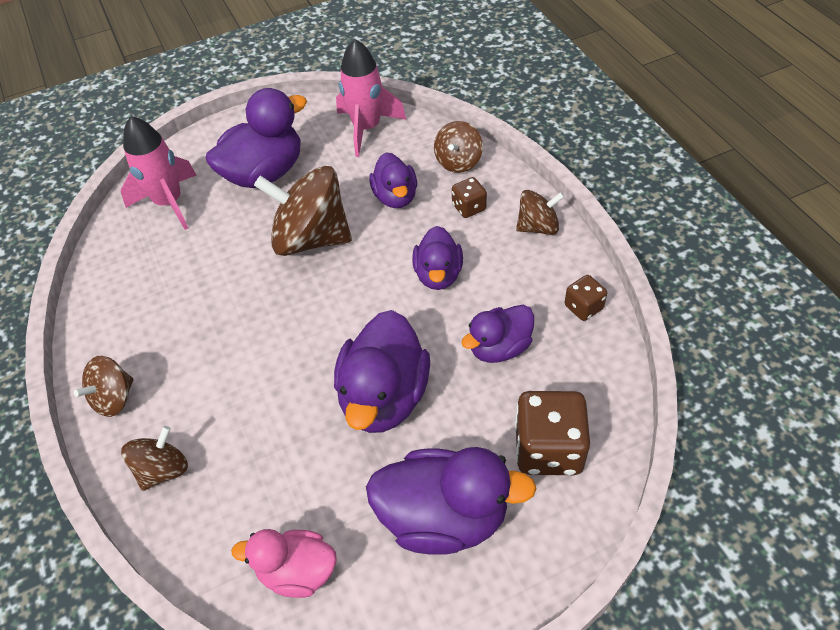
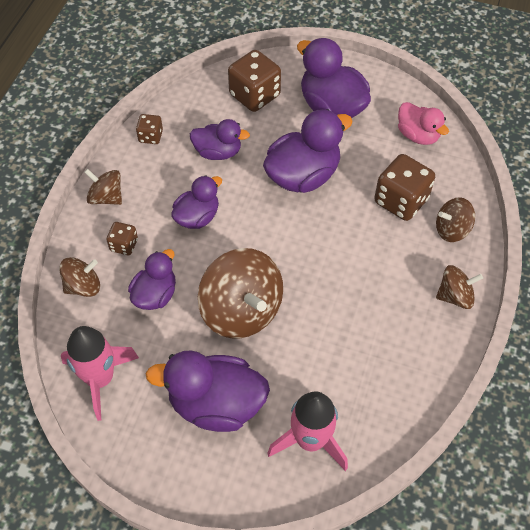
camera: 140 degrees left, 5 degrees up
(248, 457) = (401, 201): none -> brown dice

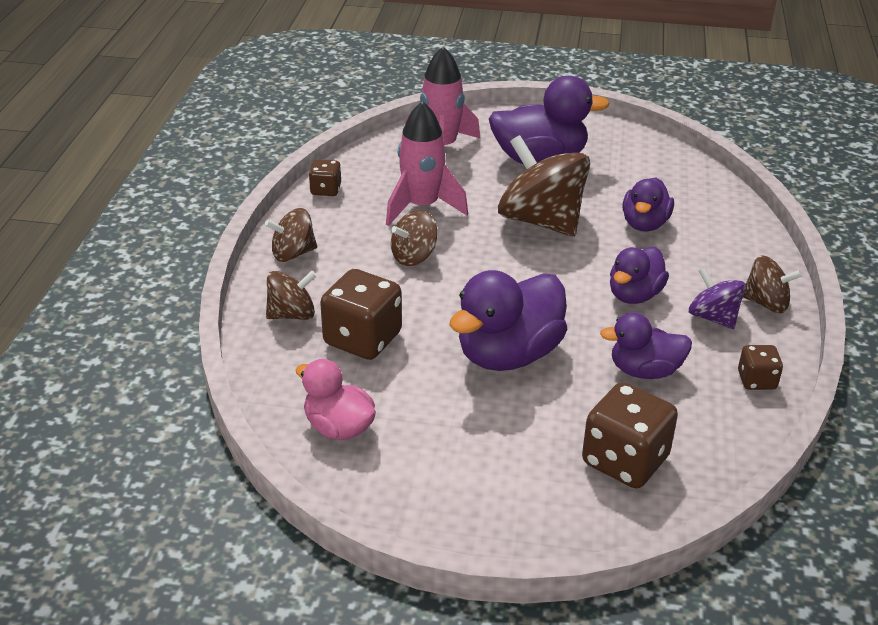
camera: 170 degrees right, 20 degrees down
(83, 286) = (730, 223): brown spinning top -> brown spinning top (414, 257)
(100, 379) = (662, 164): pink rocket -> pink rocket (422, 206)
(124, 245) = (709, 260): brown dice -> brown dice (326, 190)
(151, 189) = (713, 317): none -> purple spinning top
(331, 107) = (488, 456): purple duck -> none

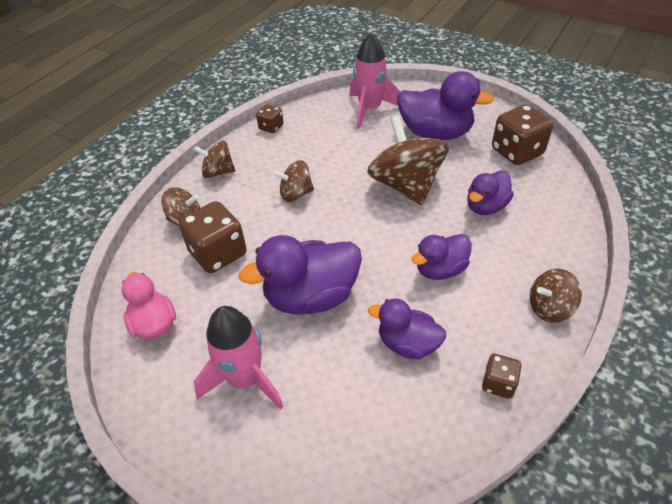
camera: 25 degrees right, 10 degrees up
(422, 206) = (327, 154): pink rocket -> pink rocket (245, 379)
(625, 460) = (340, 427): brown dice -> brown dice (517, 152)
(713, 317) = (494, 309): purple spinning top -> none
(766, 303) = (549, 308): brown spinning top -> brown spinning top turned 120 degrees clockwise

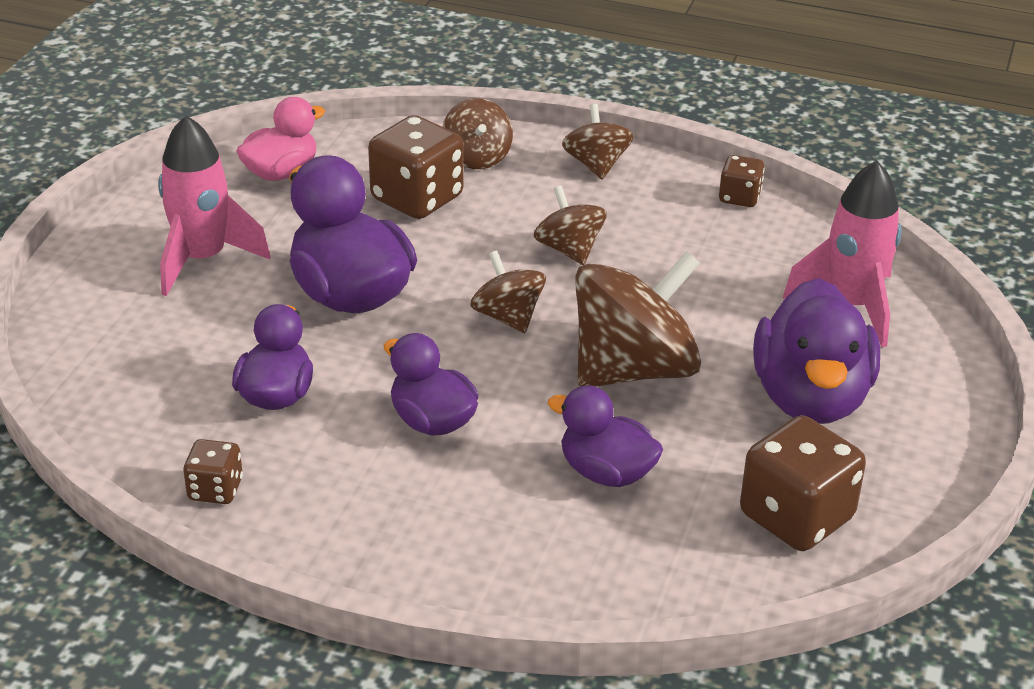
camera: 75 degrees right, 10 degrees down
(549, 308) = (371, 550): brown spinning top -> brown spinning top (508, 317)

